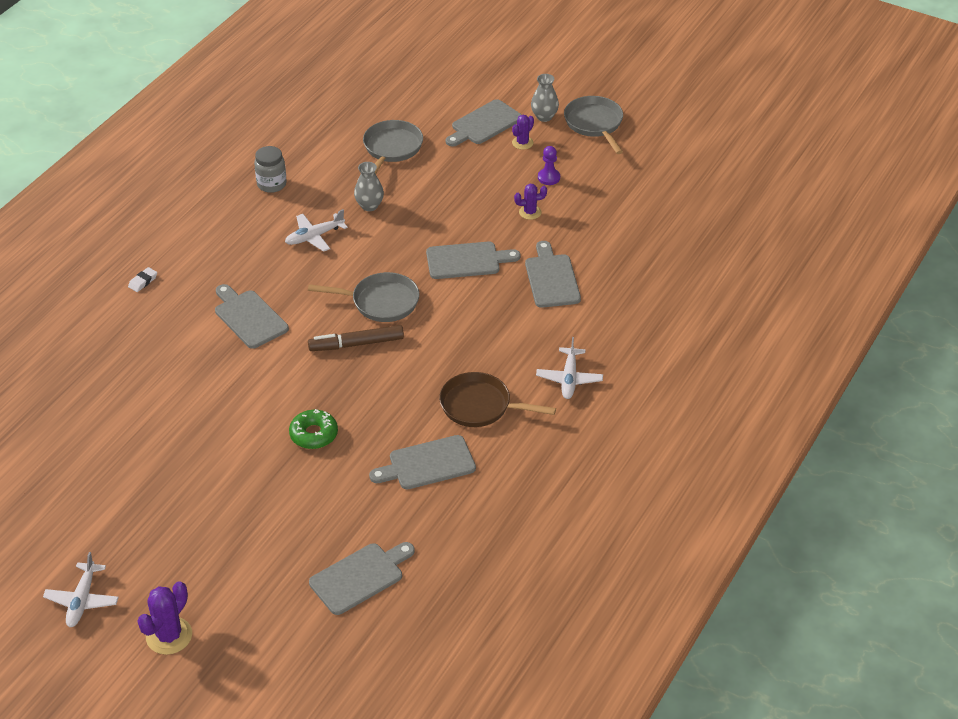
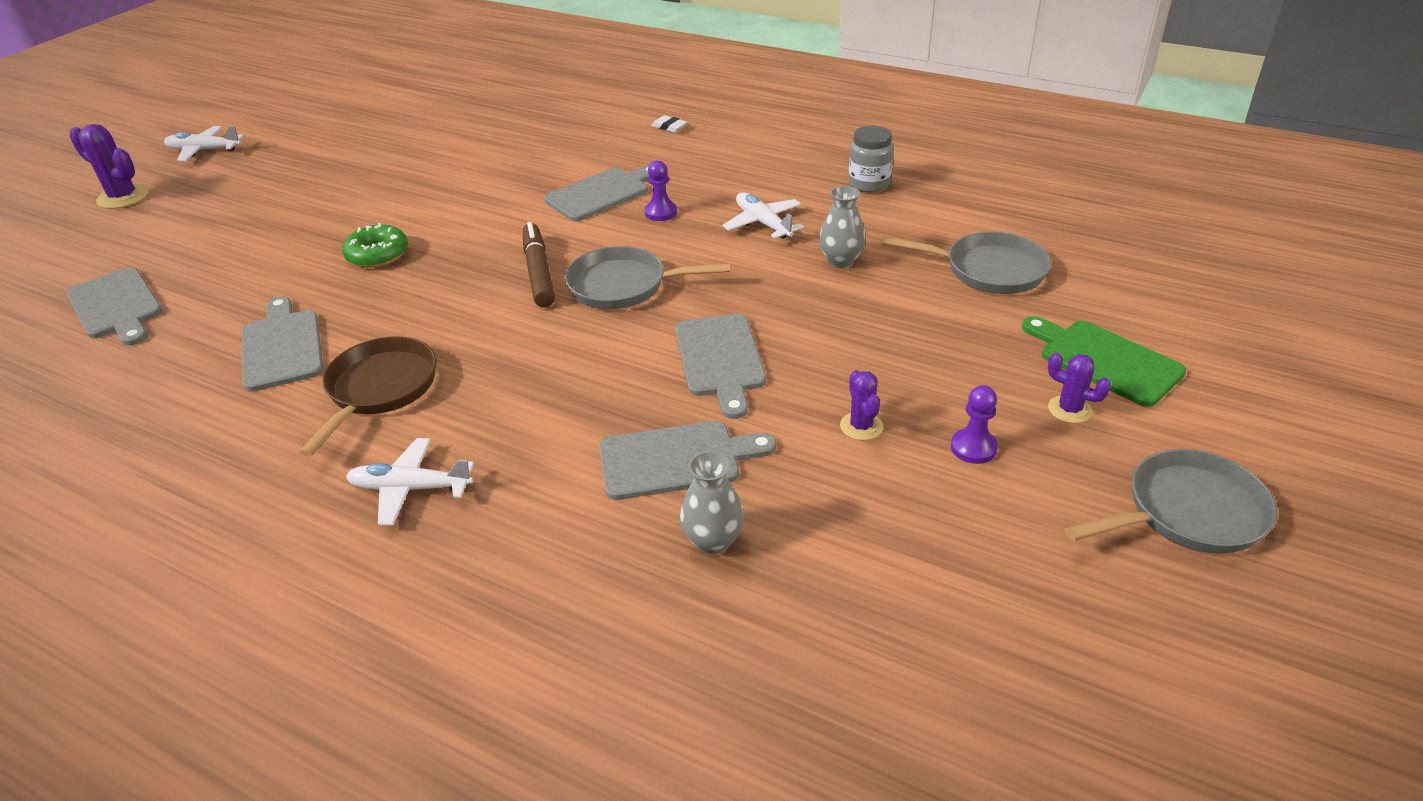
camera: 90 degrees right, 5 degrees down
(287, 286) = (661, 212): none -> purple pawn
(381, 302) = (624, 285): grey pan -> grey pan turned 90 degrees clockwise
(484, 124) = (1104, 360): grey cutting board -> green cutting board
(544, 117) = (1171, 436): grey vase -> grey vase (713, 541)

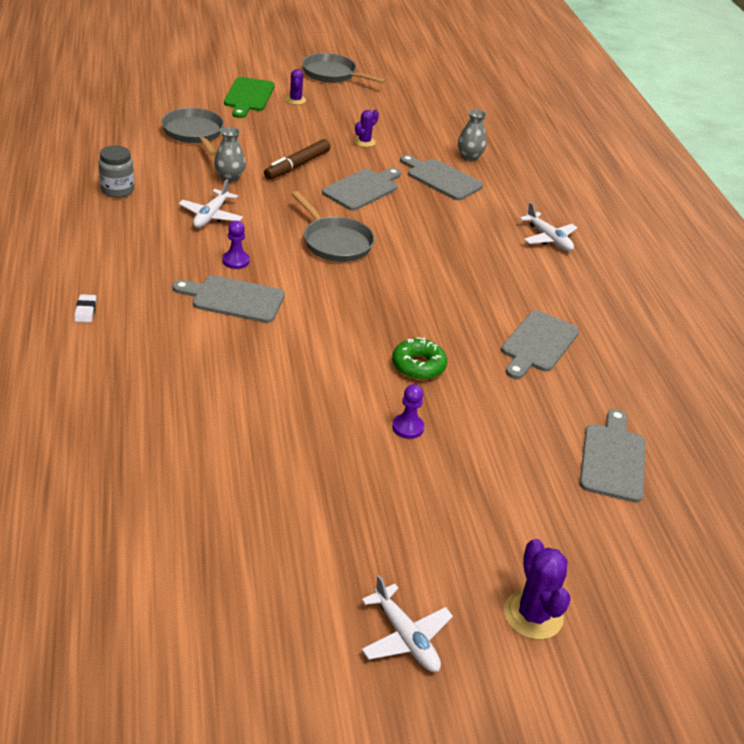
camera: 135 degrees left, 0 degrees up
(379, 389) = (515, 284): brown pan -> none
(539, 272) = (357, 281): brown marker -> brown marker (297, 165)
(973, 448) = (346, 116): purple pawn -> purple pawn (408, 427)

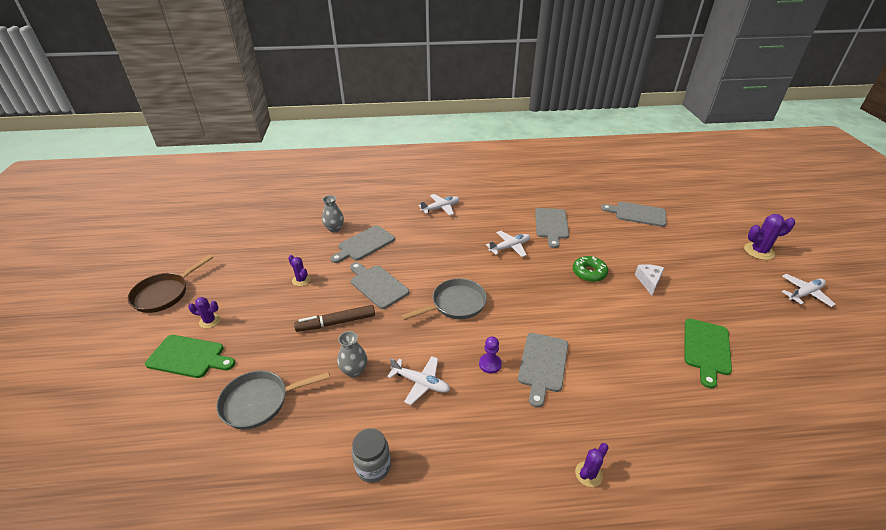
camera: 80 degrees left, 0 degrees up
(85, 311) = (588, 474): white eraser -> purple cactus
(260, 453) = (706, 349): none -> green cutting board
(297, 165) = (336, 323): brown marker -> brown marker turned 120 degrees clockwise
(332, 74) = (164, 294): grey pan -> brown pan
(408, 427) = (648, 281): purple pawn -> white cheese
(465, 295) = (510, 247): none -> white plane
(538, 344) = (551, 225): grey cutting board -> grey cutting board turned 60 degrees clockwise

